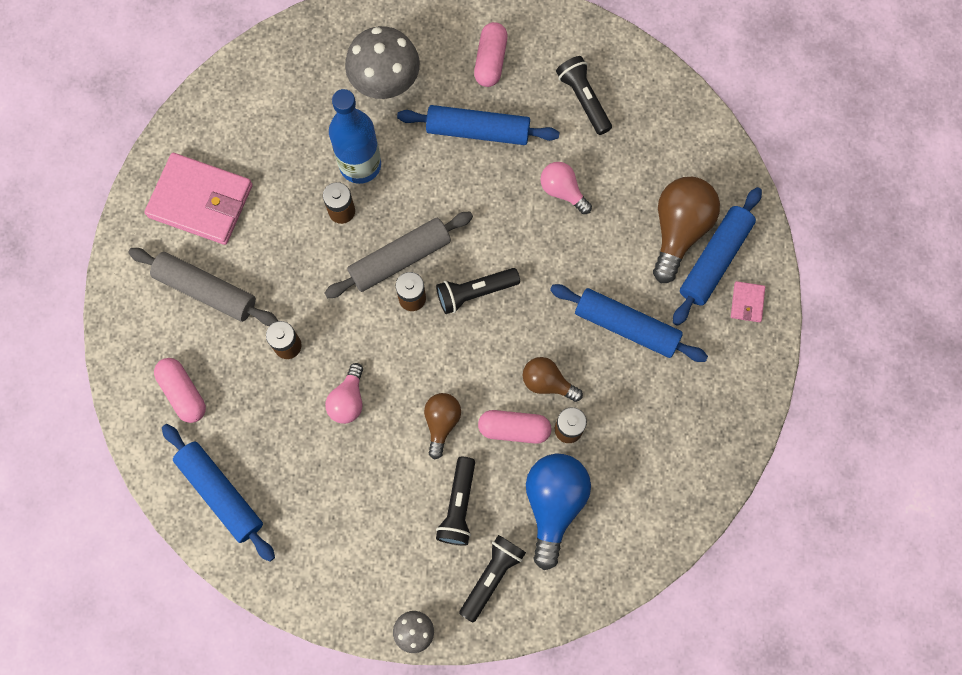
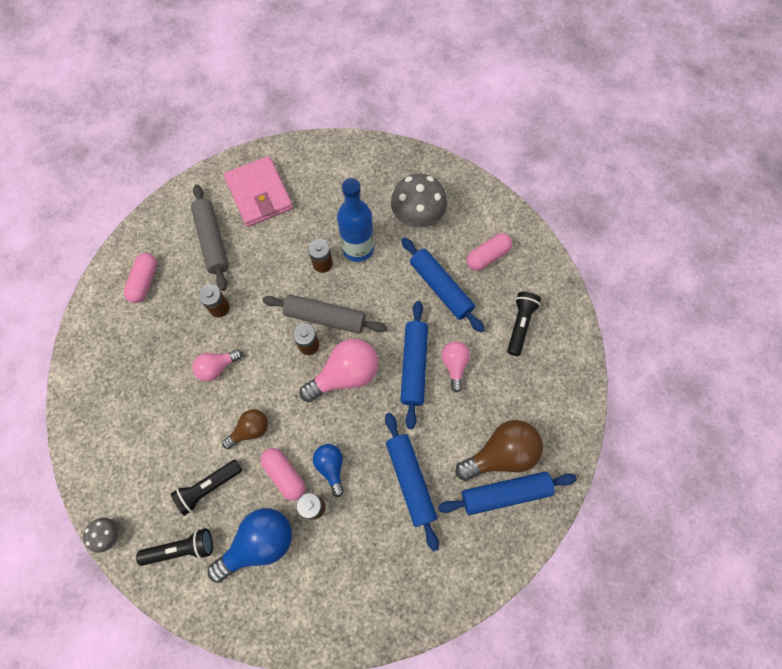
camera: 45 degrees right, 5 degrees down
(221, 493) = (104, 352): blue rolling pin -> blue rolling pin (414, 366)
(474, 292) = (345, 375): black flashlight -> pink light bulb
(547, 382) = (331, 467): brown light bulb -> blue light bulb
(747, 302) = (499, 540): pink wallet -> none

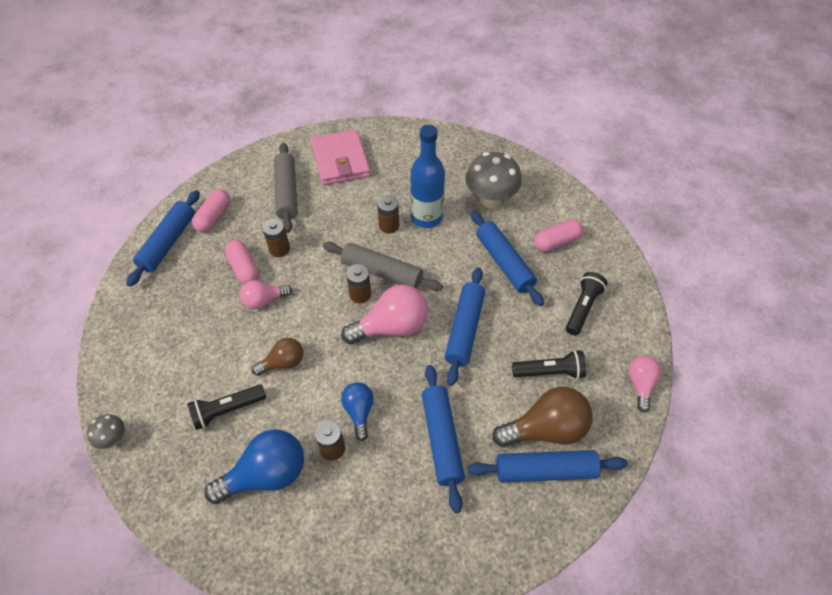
camera: 10 degrees right, 15 degrees down
(105, 318) = (168, 243): none -> blue rolling pin
(181, 549) = (183, 466): black flashlight -> black flashlight (550, 372)
(284, 475) = (308, 411): pink capsule -> pink capsule (244, 268)
(454, 365) = (507, 335): pink light bulb -> pink light bulb (640, 384)

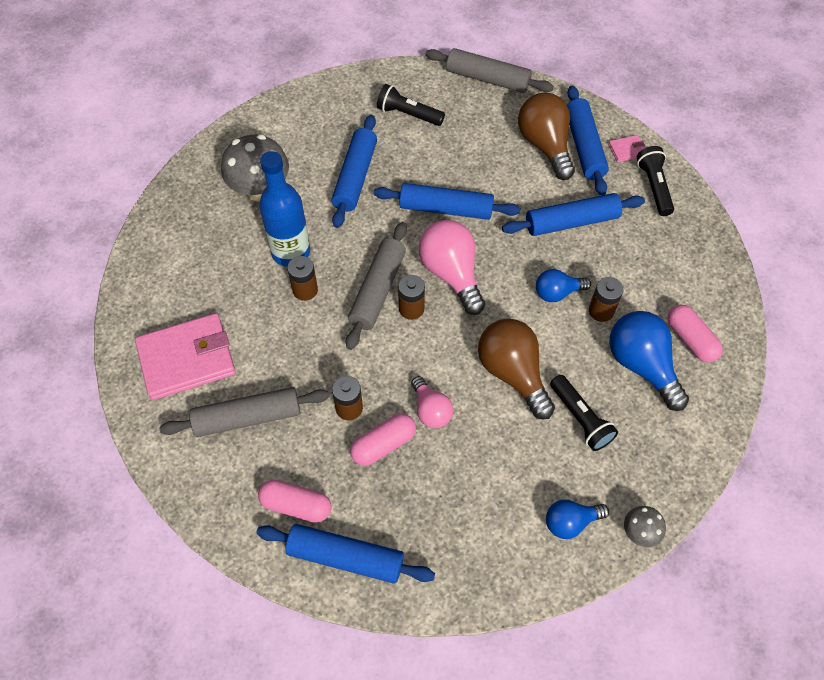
camera: 95 degrees left, 5 degrees up
(141, 387) = (570, 522): none -> blue light bulb
(283, 363) = (513, 373): brown light bulb -> brown light bulb, size x1.71
(504, 263) = (355, 177): blue rolling pin -> blue rolling pin turned 45 degrees counterclockwise
(540, 518) = (627, 150): none -> pink wallet
(550, 372) = (485, 141): black flashlight -> black flashlight (654, 187)
(556, 242) = (323, 132): pink capsule -> pink capsule (690, 339)
(640, 384) = (487, 79): pink light bulb -> grey rolling pin

